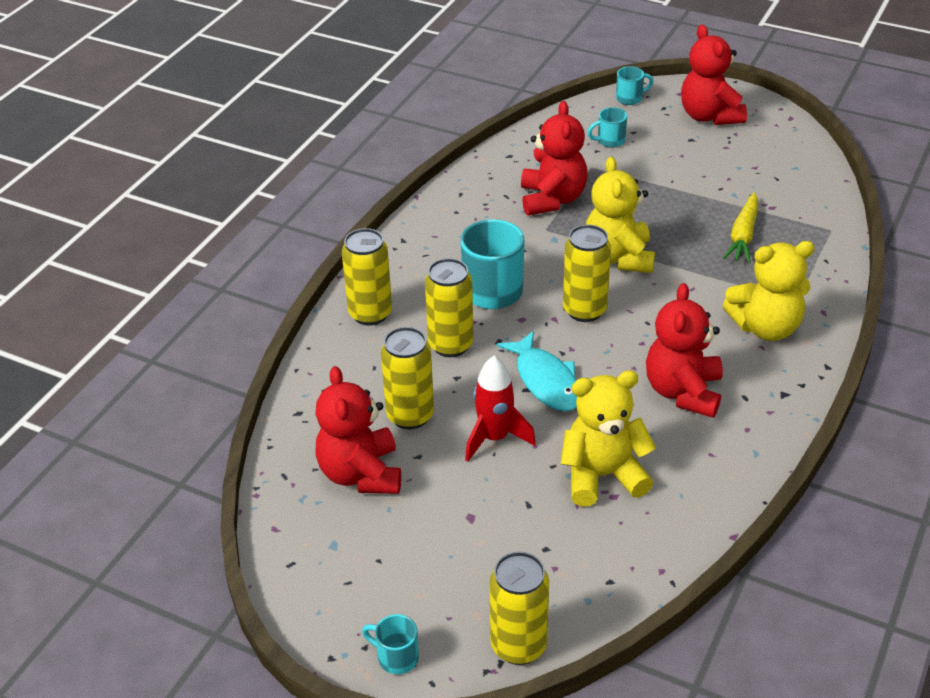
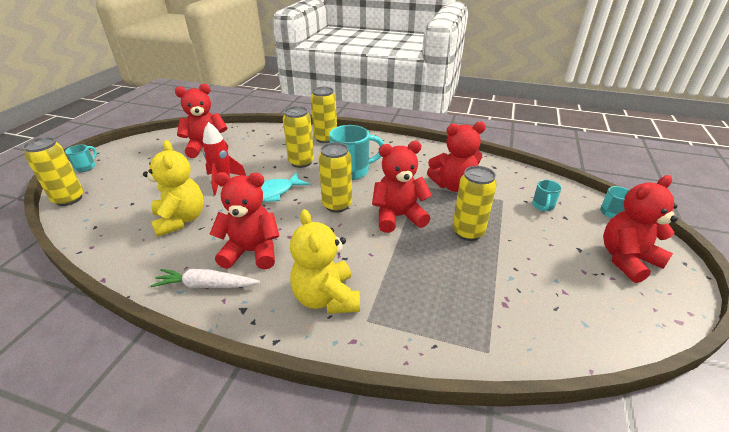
camera: 80 degrees right, 5 degrees down
(410, 416) = (245, 156): yellow can -> yellow can (468, 232)
(610, 141) = (543, 206): turquoise mug -> turquoise mug turned 135 degrees counterclockwise
(619, 257) = (398, 217): yellow teddy bear -> red teddy bear
(743, 235) = (451, 283): yellow carrot -> none
(746, 429) = (206, 285): none -> white carrot

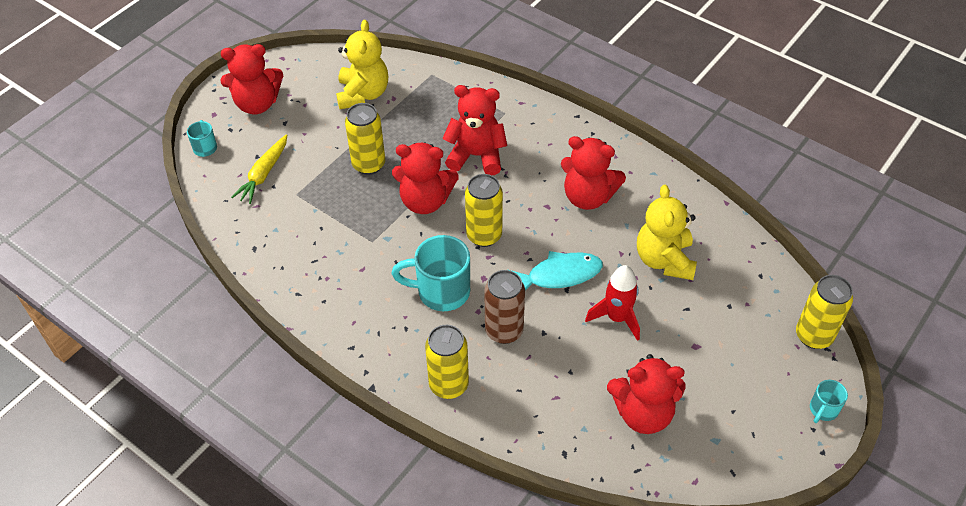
camera: 160 degrees left, 15 degrees up
(206, 285) = (630, 172): white carrot -> none
(301, 162) = (504, 331): yellow can -> brown can
(326, 298) = (530, 136): yellow teddy bear -> yellow teddy bear (363, 94)
(453, 186) = (332, 229): red teddy bear -> red teddy bear (476, 156)
(543, 206) = (263, 174): turquoise mug -> yellow carrot

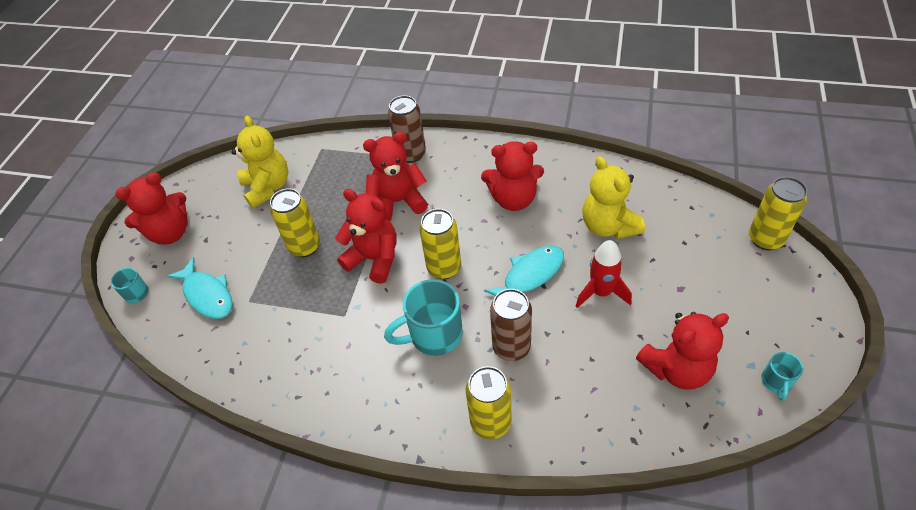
camera: 20 degrees left, 0 degrees up
(263, 174) = (207, 295): yellow carrot -> turquoise fish
(425, 201) = (374, 259): red teddy bear -> red teddy bear turned 135 degrees counterclockwise
(514, 113) = (411, 154): none -> brown can
(823, 410) = (815, 298): turquoise mug -> turquoise mug (776, 382)

